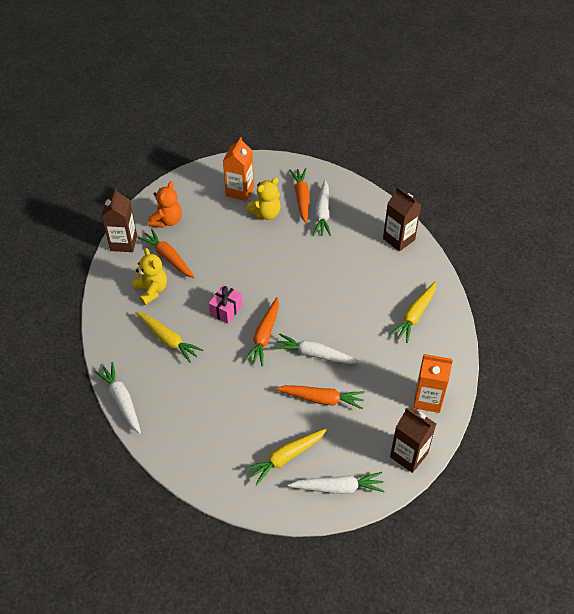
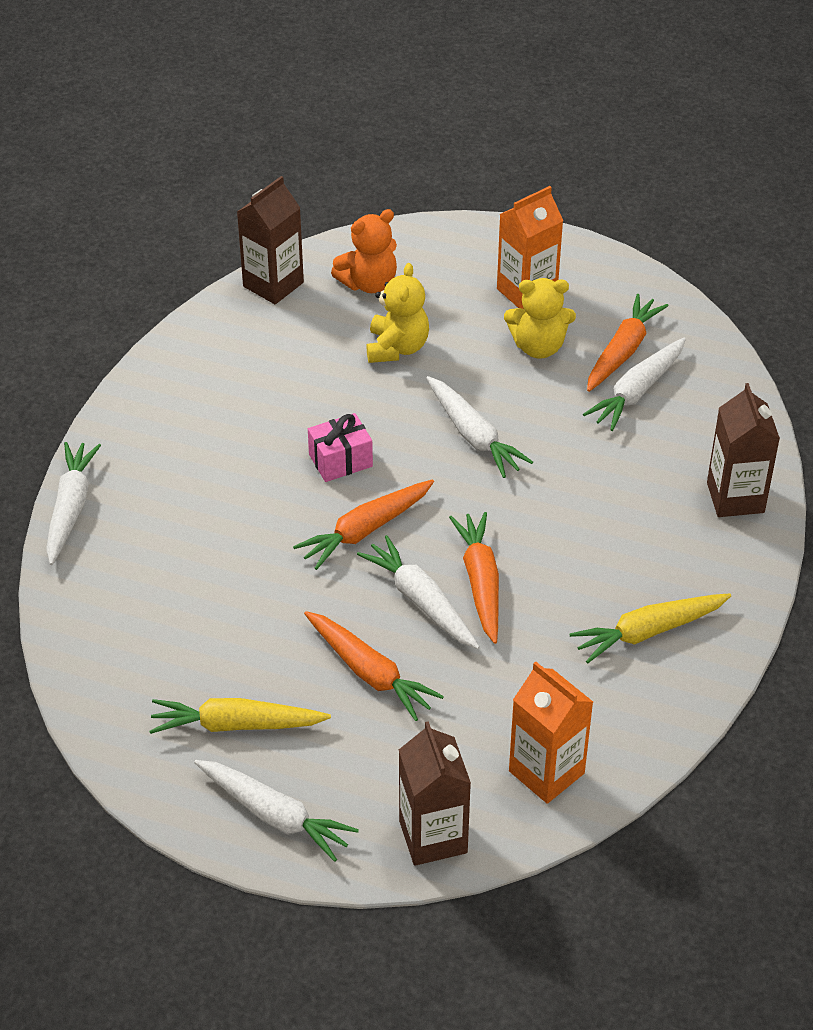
camera: 35 degrees right, 5 degrees down
(151, 290) = (253, 374): yellow teddy bear -> yellow teddy bear (397, 348)
(168, 258) = (321, 339): orange carrot -> orange carrot (480, 582)
(168, 340) = (213, 458): yellow carrot -> none
(273, 268) = (473, 435): none -> white carrot

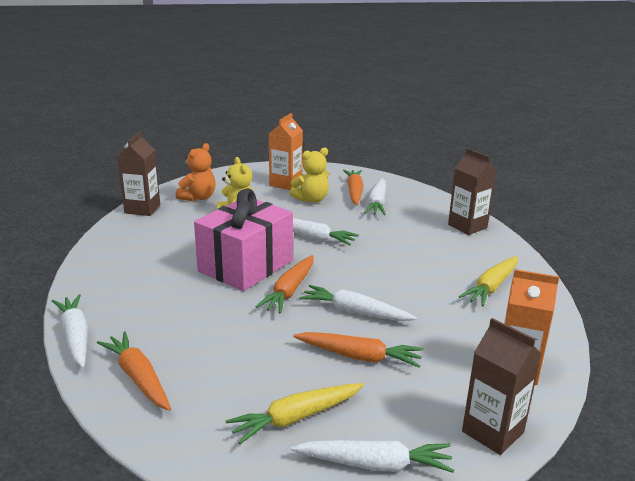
camera: 30 degrees left, 20 degrees down
(340, 460) = (245, 266): pink gift -> pink gift, size x2.18
(480, 582) = (380, 294): orange carrot -> orange carrot (138, 378)

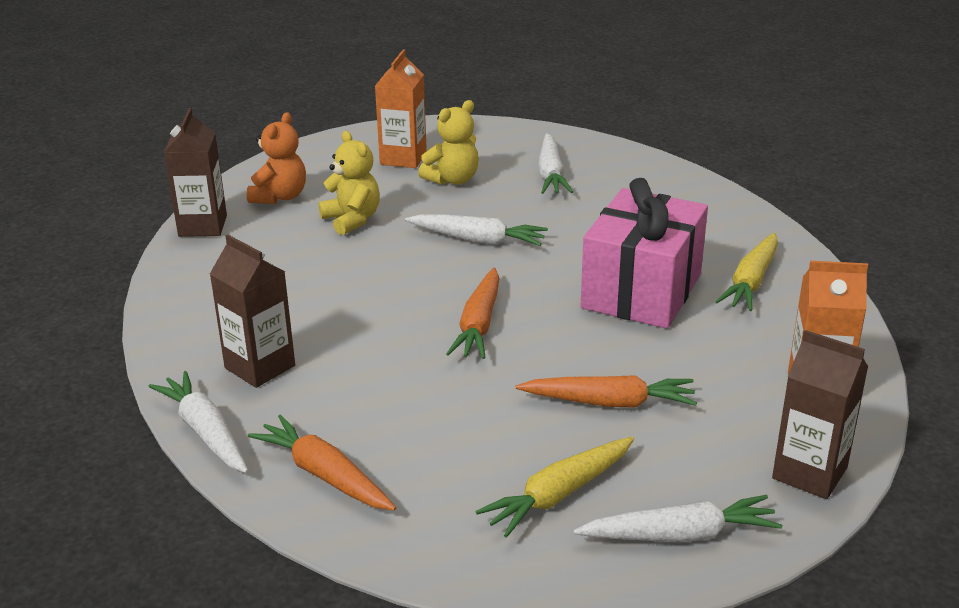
camera: 10 degrees left, 5 degrees up
(245, 266) = (400, 295): pink gift -> pink gift (641, 291)
(354, 192) = (511, 160): orange carrot -> none
(355, 312) = (581, 342): white carrot -> none
(467, 226) = (691, 195): brown carton -> brown carton (260, 367)

